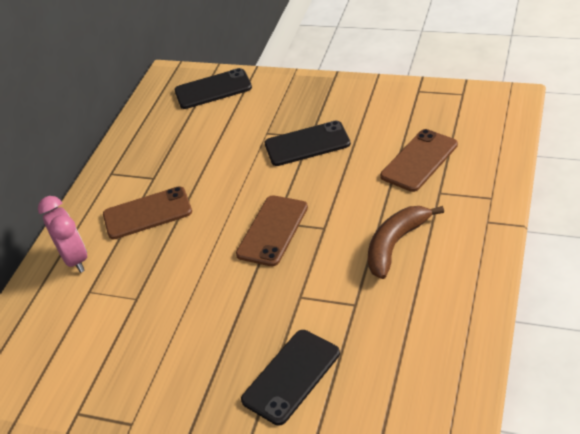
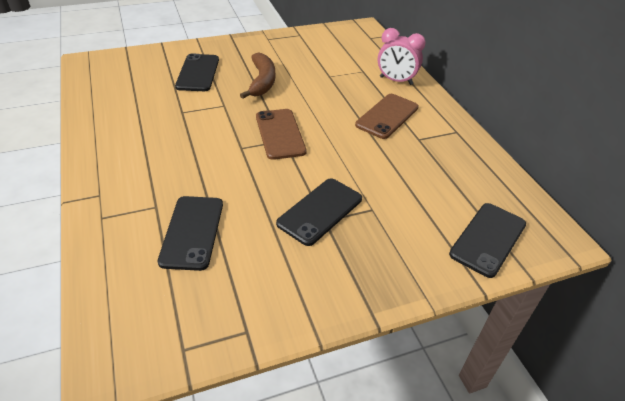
camera: 135 degrees right, 0 degrees up
(395, 244) = (174, 153): brown banana -> brown banana (262, 81)
(419, 160) = (192, 232): brown phone -> black phone

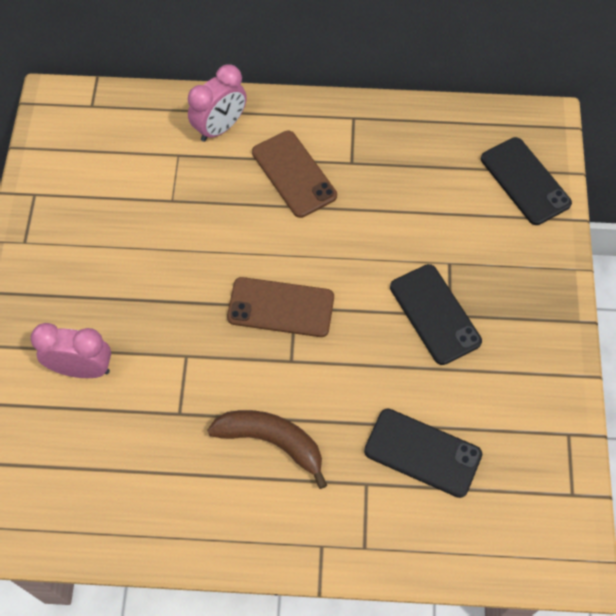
camera: 65 degrees left, 20 degrees up
(198, 73) = (82, 369): black phone -> pink clock
(262, 81) = (147, 289): brown banana -> brown banana (272, 441)

